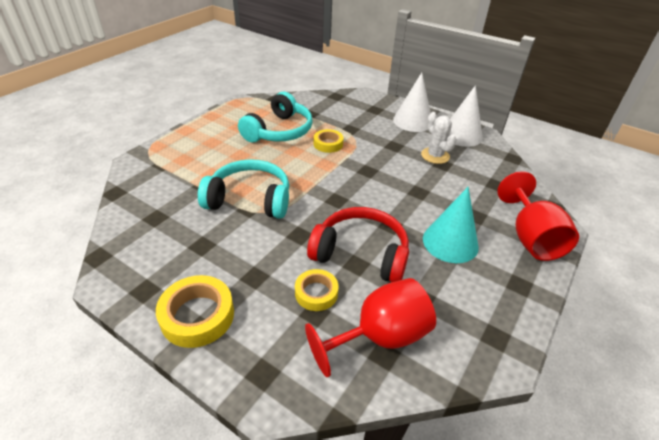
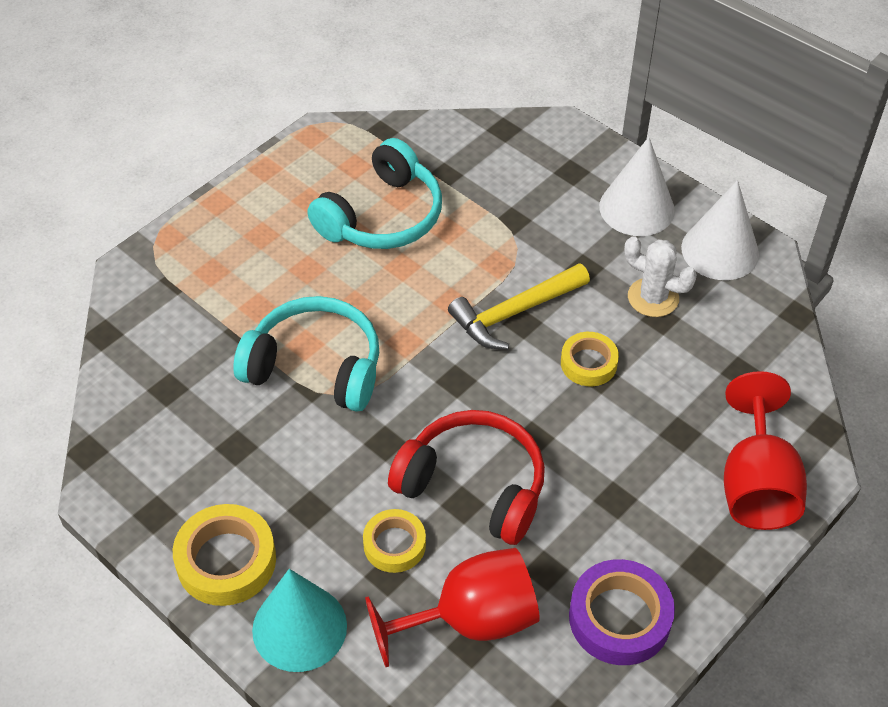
camera: 10 degrees right, 10 degrees up
(328, 144) = (465, 254): yellow tape -> yellow tape (588, 363)
(362, 167) = (514, 313): none -> yellow hammer
(435, 156) = (653, 297): white cactus -> white cactus turned 45 degrees counterclockwise
(450, 242) = (620, 480): turquoise cone -> turquoise cone (299, 627)
(480, 323) = (619, 618): none -> purple tape

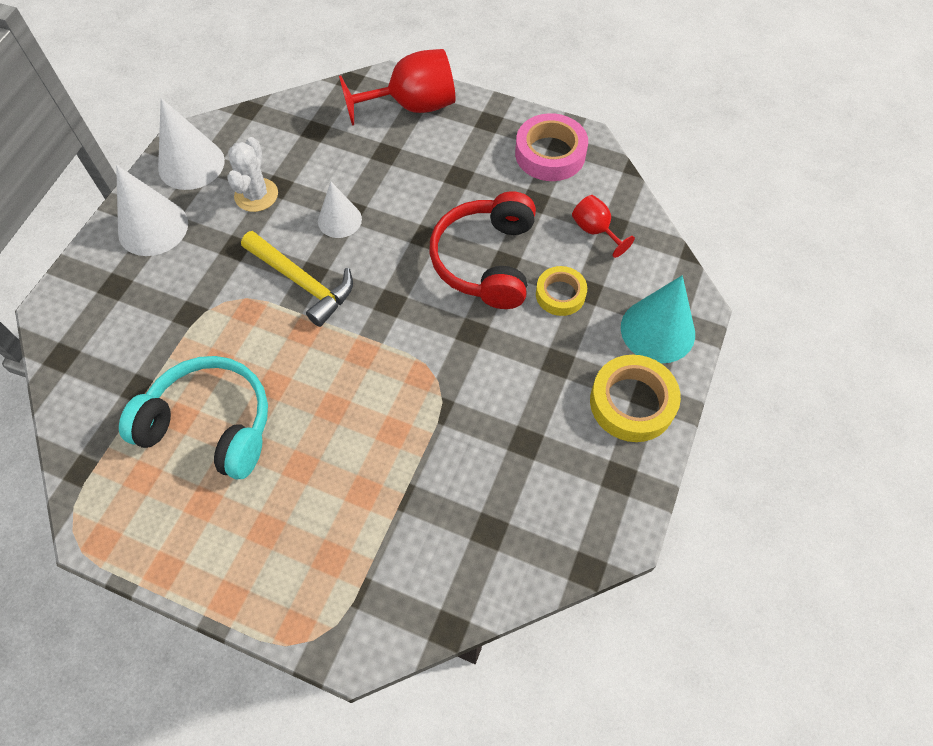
camera: 110 degrees left, 10 degrees up
(315, 367) = (415, 413): turquoise headphones -> none
(471, 620) = (595, 231): red goblet -> red goblet, size x0.53
(588, 363) = (339, 220): yellow tape -> white cone
(619, 618) = (550, 154): purple tape -> pink tape

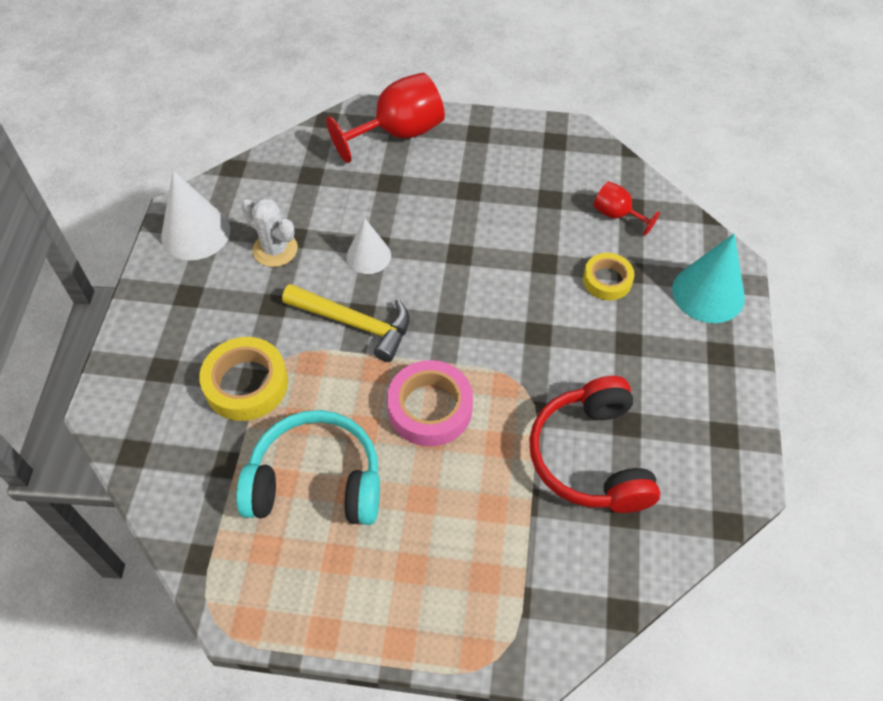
camera: 15 degrees left, 5 degrees down
(153, 227) = (180, 303): white cone -> none
(256, 195) = (275, 249): white cactus -> white cactus turned 45 degrees counterclockwise
(485, 261) = (525, 264): red headphones -> red headphones (590, 457)
(550, 154) = (548, 152): pink tape -> pink tape (430, 408)
(632, 402) = (710, 364): yellow tape -> yellow tape (246, 384)

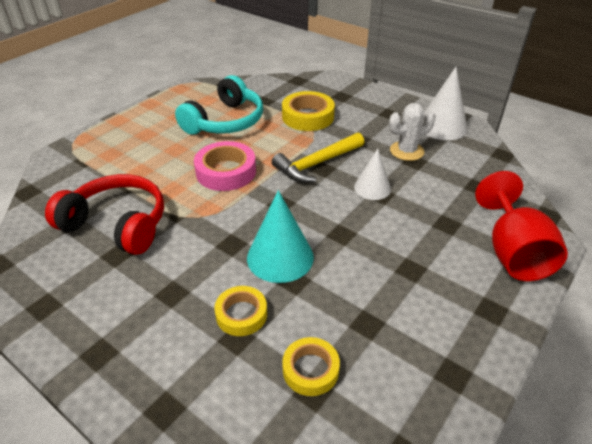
camera: 120 degrees right, 15 degrees down
(617, 215) = (310, 370): red goblet -> yellow tape
(708, 293) = (159, 389): turquoise cone -> turquoise cone (280, 257)

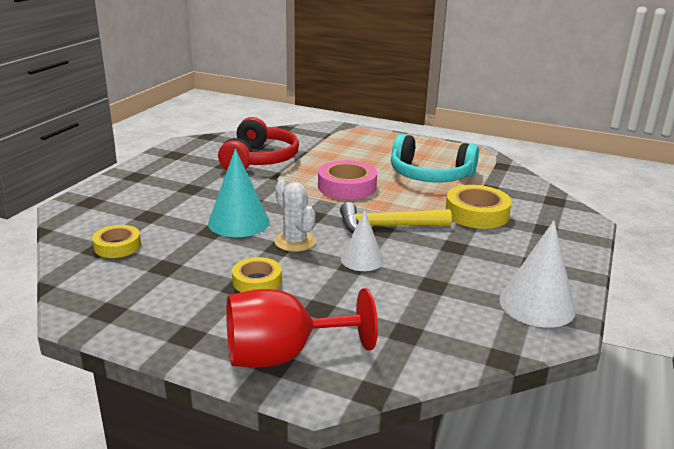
camera: 75 degrees right, 15 degrees down
(241, 314) = (171, 215): yellow tape -> yellow tape (257, 281)
(317, 164) = (387, 226): yellow hammer -> yellow hammer turned 45 degrees counterclockwise
(406, 151) = (451, 279): white cactus -> white cactus (295, 242)

